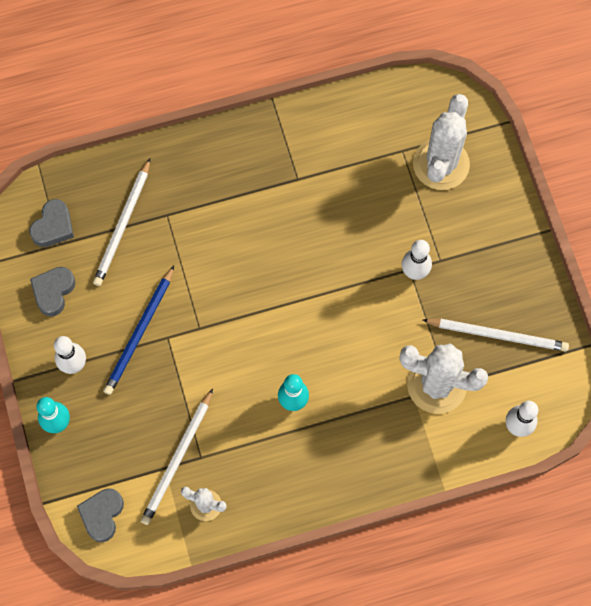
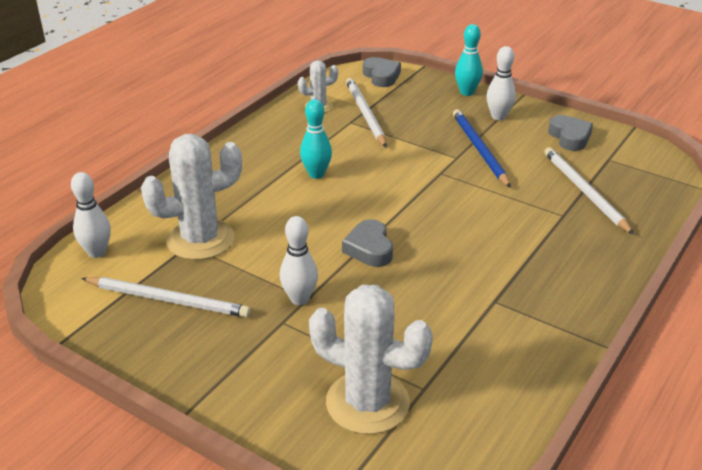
camera: 140 degrees right, 35 degrees down
(53, 226) = (629, 164): grey heart -> grey heart (369, 249)
(441, 164) = (367, 403): white cactus -> white cactus turned 45 degrees counterclockwise
(498, 335) = (168, 300): white pencil -> white pencil turned 135 degrees counterclockwise

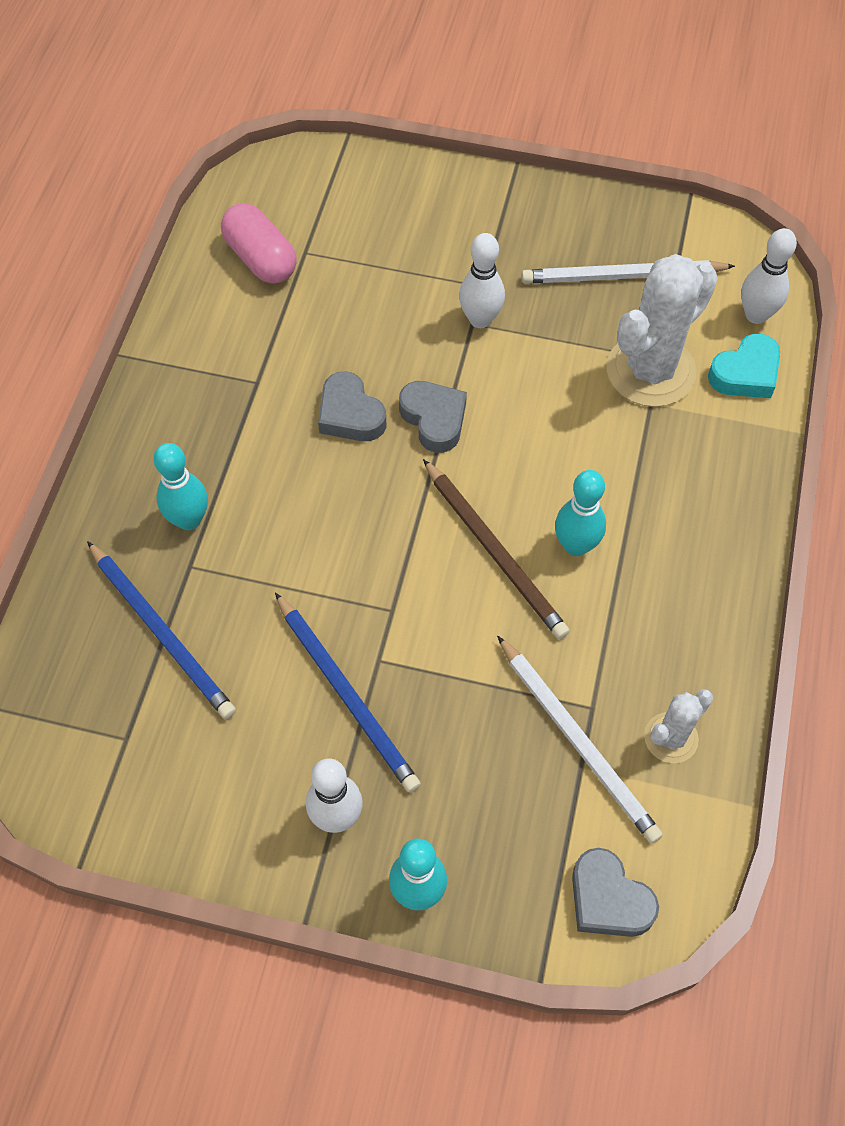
camera: 160 degrees right, 25 degrees up
(139, 224) = (745, 373): none -> turquoise heart
(366, 181) = (494, 552): none -> brown pencil
(367, 403) = (353, 223): white cactus -> none
(467, 393) = (260, 259): none -> pink capsule
(561, 236) = (189, 520): none -> turquoise bowling pin
(569, 137) = (197, 787): grey heart -> grey heart (350, 414)
(584, 191) = (162, 632): white pencil -> blue pencil

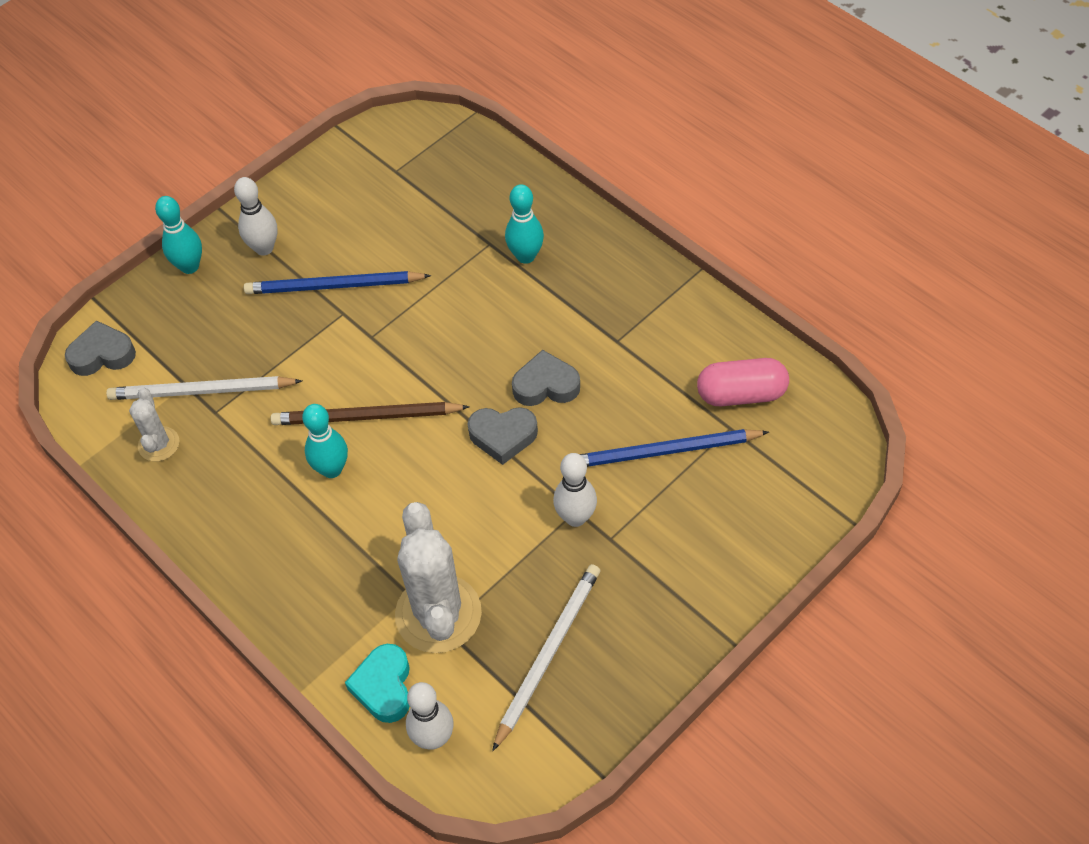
camera: 125 degrees right, 5 degrees down
(162, 632) = (452, 212): blue pencil -> blue pencil (664, 451)

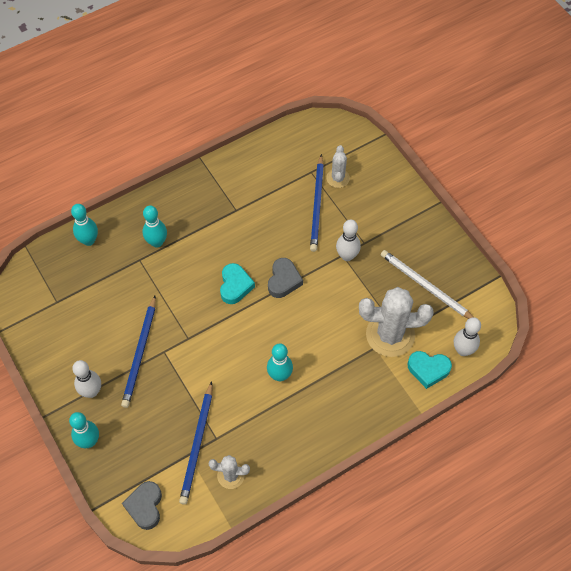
camera: 80 degrees left, 5 degrees up
(201, 391) = (197, 445): white pencil -> blue pencil
(366, 417) = (247, 350): brown pencil -> none
(476, 373) = (235, 286): none -> turquoise heart
(505, 177) = (89, 240): none -> turquoise bowling pin
(546, 385) = (255, 251): grey heart -> none
(731, 470) = (338, 178): none -> white cactus
(741, 394) = (291, 161): pink capsule -> none

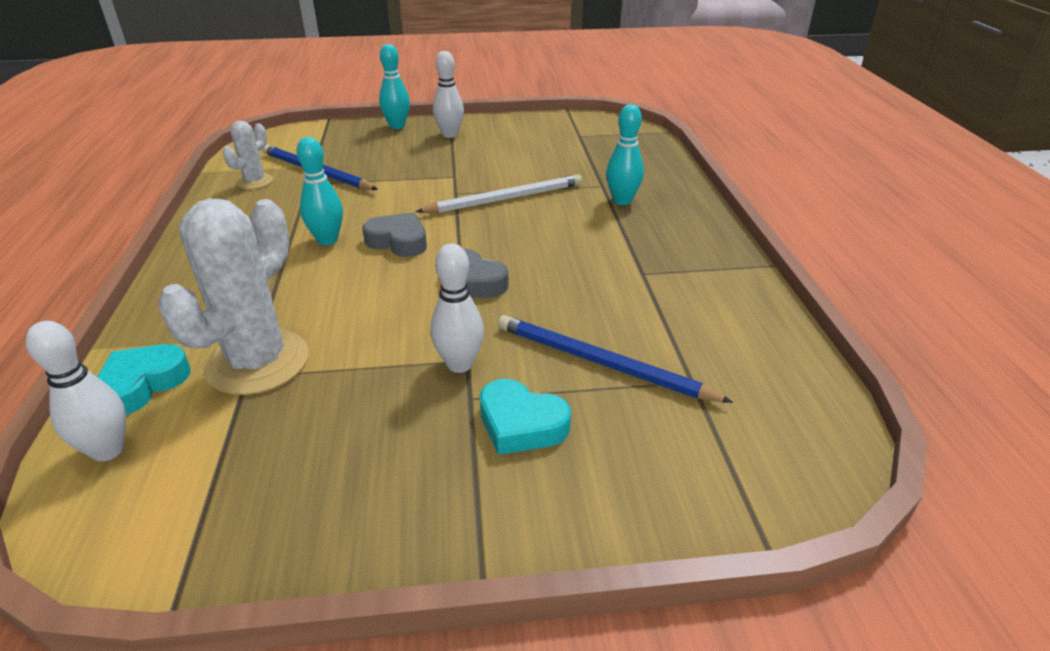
camera: 115 degrees right, 25 degrees down
(89, 240) = (654, 162): turquoise bowling pin -> none
(140, 353) = (466, 163): blue pencil -> none
(145, 506) = (294, 137): grey heart -> grey heart (398, 241)
(235, 286) = (501, 240): turquoise heart -> turquoise heart (521, 424)
(338, 178) = (657, 414): white cactus -> none
(426, 286) = (292, 452): white pencil -> white pencil (505, 199)

